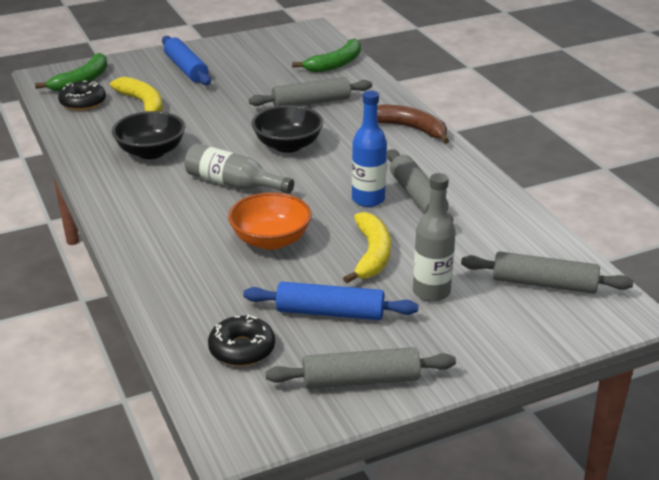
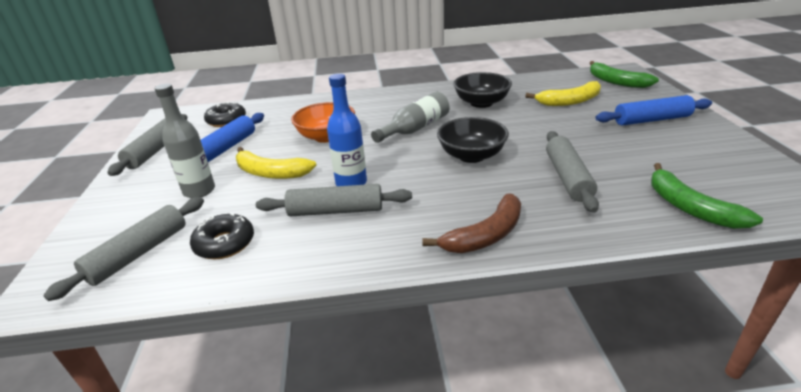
camera: 110 degrees right, 0 degrees up
(83, 102) = (573, 82): black donut -> black donut (224, 243)

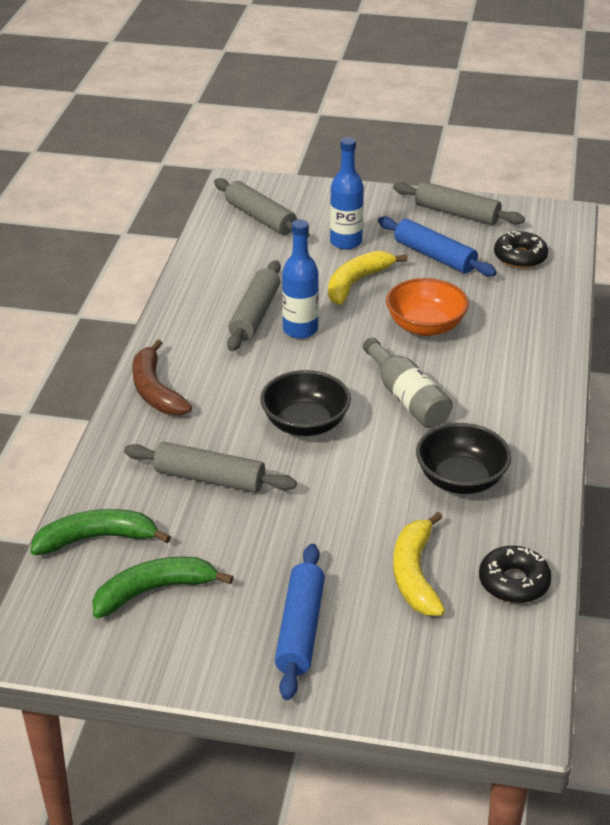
camera: 105 degrees right, 5 degrees up
(199, 191) = (346, 242): grey bottle -> blue bottle
(224, 243) = (245, 256): black donut -> black donut (514, 582)
(616, 82) = (470, 673): green banana -> green banana (154, 591)

